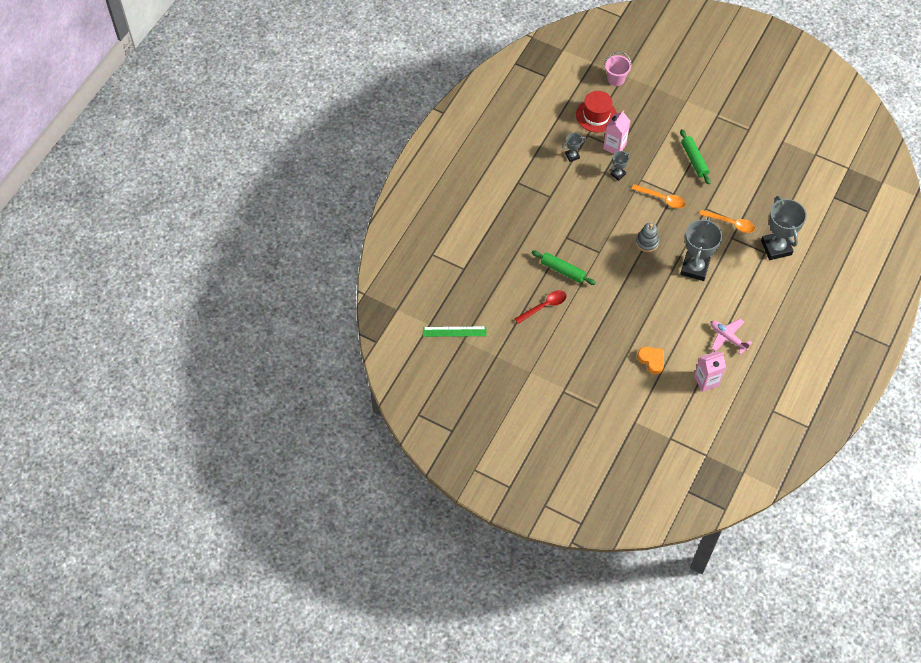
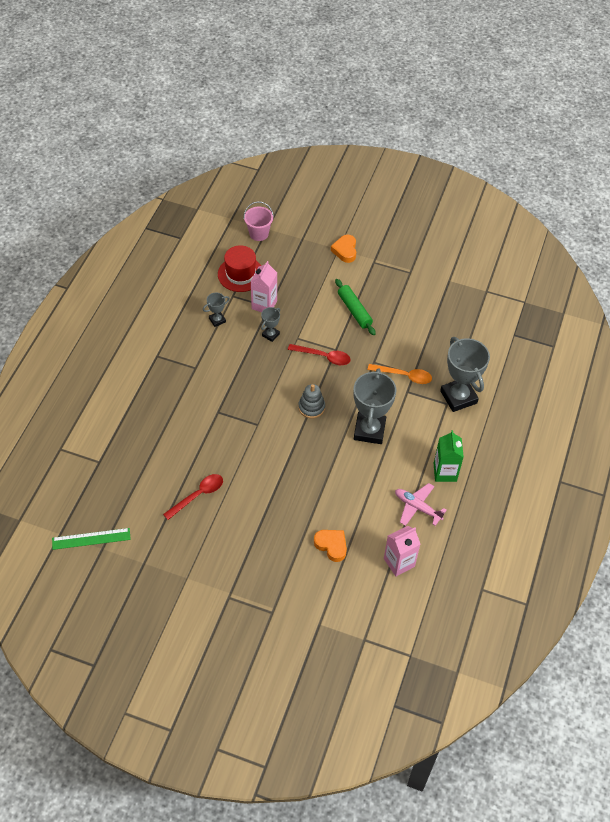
camera: 10 degrees left, 5 degrees down
(563, 270) = (216, 451): green rolling pin -> none
(662, 199) = (323, 357): orange spoon -> red spoon
(692, 103) = (345, 250): none -> orange heart
(755, 311) = (445, 472): none -> green carton

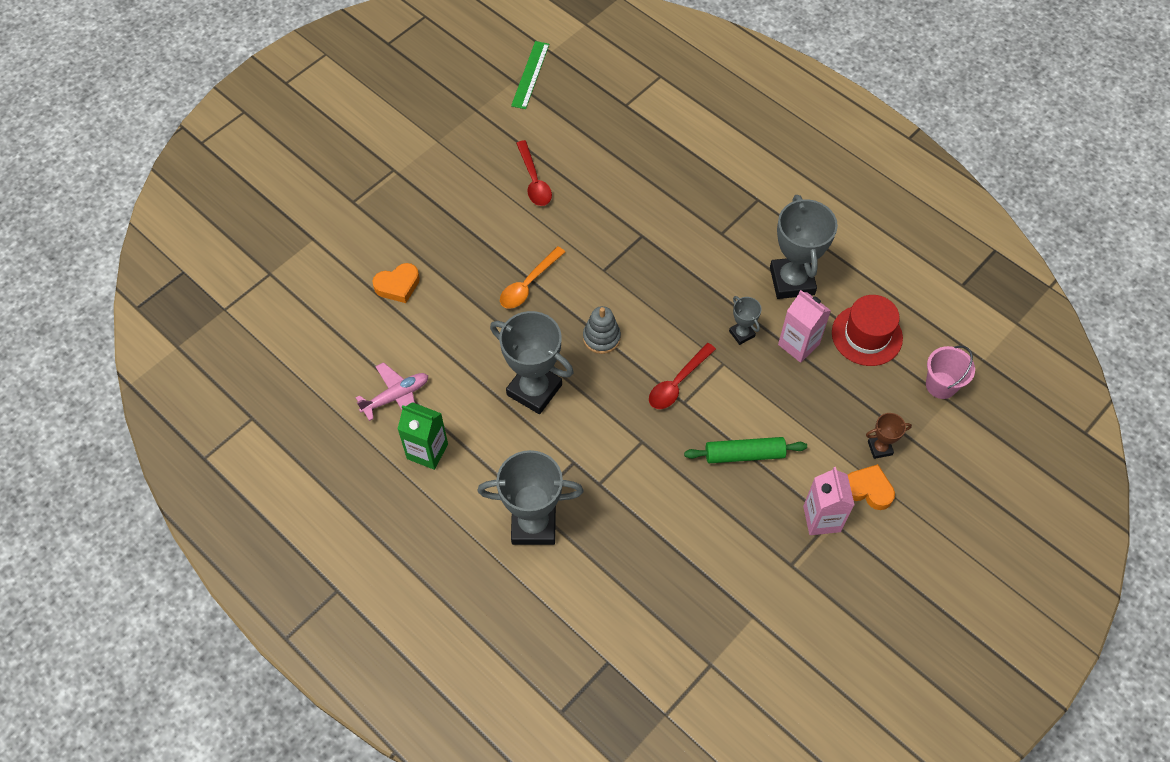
camera: 115 degrees right, 5 degrees up
(217, 320) = (792, 281): grey trophy -> grey trophy, size x2.09
(316, 251) = (880, 448): none -> brown trophy
(399, 562) = (337, 345): pink carton -> pink carton (821, 519)
(404, 376) = (601, 470): orange spoon -> orange spoon (528, 284)

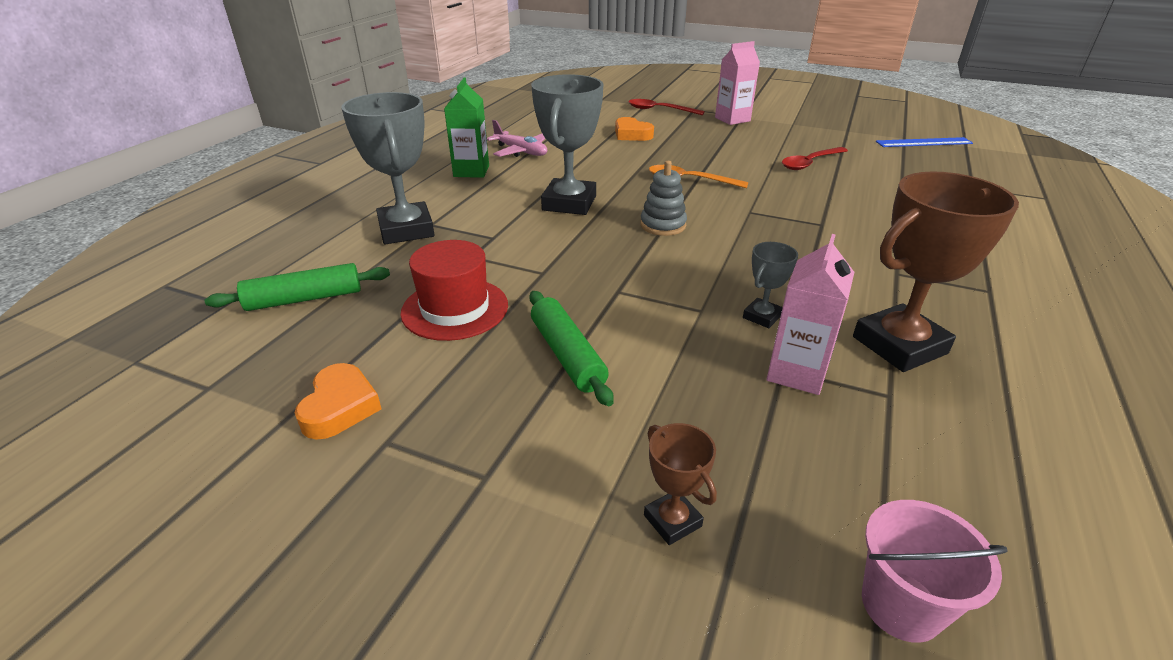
camera: 70 degrees right, 25 degrees down
(530, 75) = (923, 142): green ruler -> blue ruler
(620, 606) = (304, 299): none -> green rolling pin
(677, 383) = (643, 281): red spoon -> red spoon (659, 110)
(792, 281) = (899, 345): grey trophy -> brown trophy
(821, 519) = (485, 464): pink carton -> pink carton (732, 119)
(867, 335) = (896, 452): red hat -> red hat (455, 309)
(868, 489) = (571, 520): orange heart -> orange heart (340, 407)

